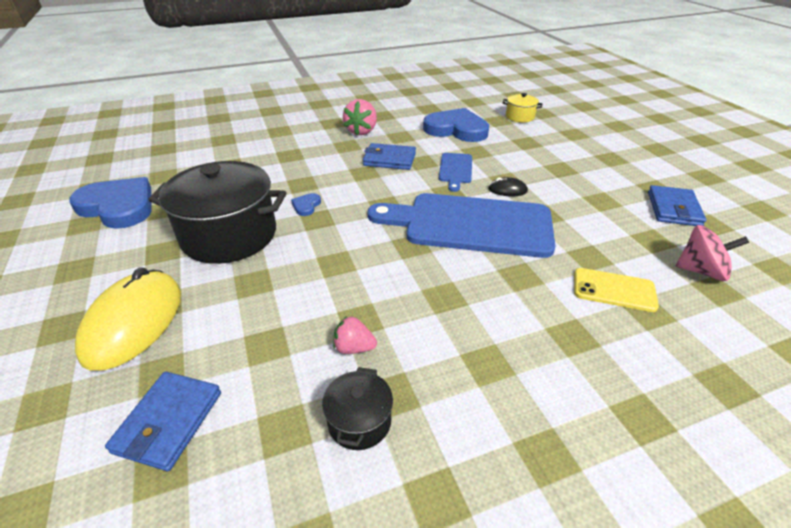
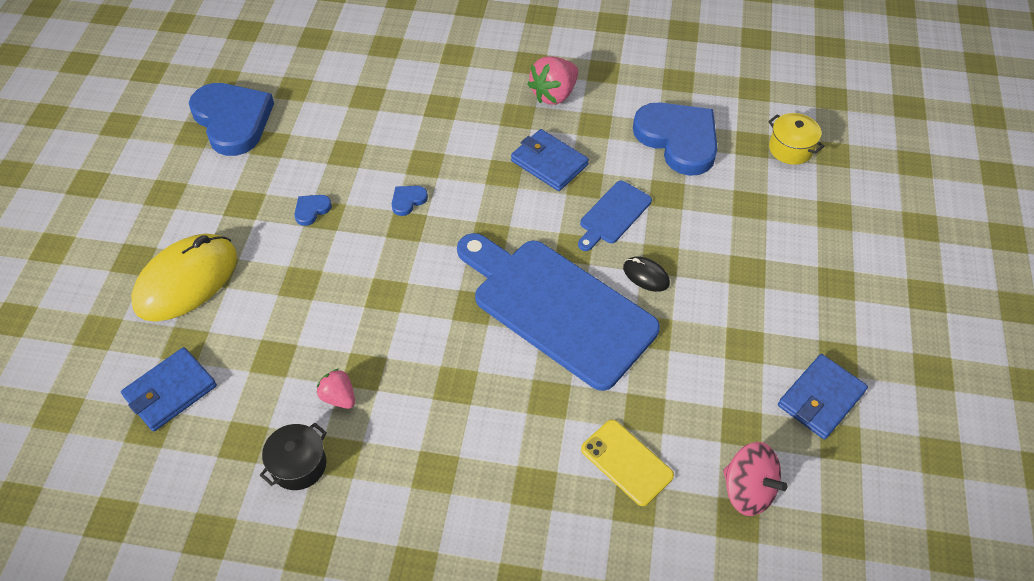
camera: 30 degrees right, 15 degrees up
(229, 235) = (311, 210): black pot -> blue heart

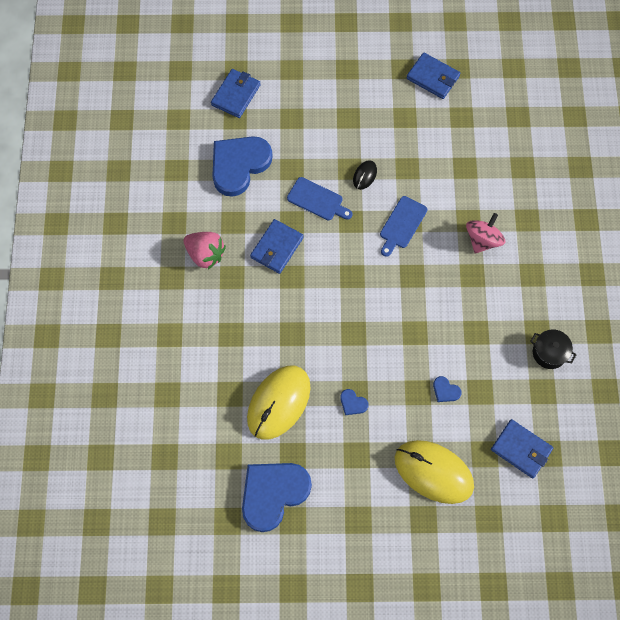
camera: 100 degrees left, 15 degrees up
(339, 139) = (279, 403): none -> yellow mouse
(339, 397) = (498, 342): pink strawberry -> none
(408, 200) = (331, 337): blue heart -> blue heart (445, 390)
(557, 308) = (402, 224): blue cutting board -> blue cutting board, size x0.46
(626, 462) = (499, 173): yellow phone -> none
(748, 490) = (500, 112): pink spinning top -> pink spinning top (482, 240)
(790, 149) = (236, 95): yellow pot -> blue wallet

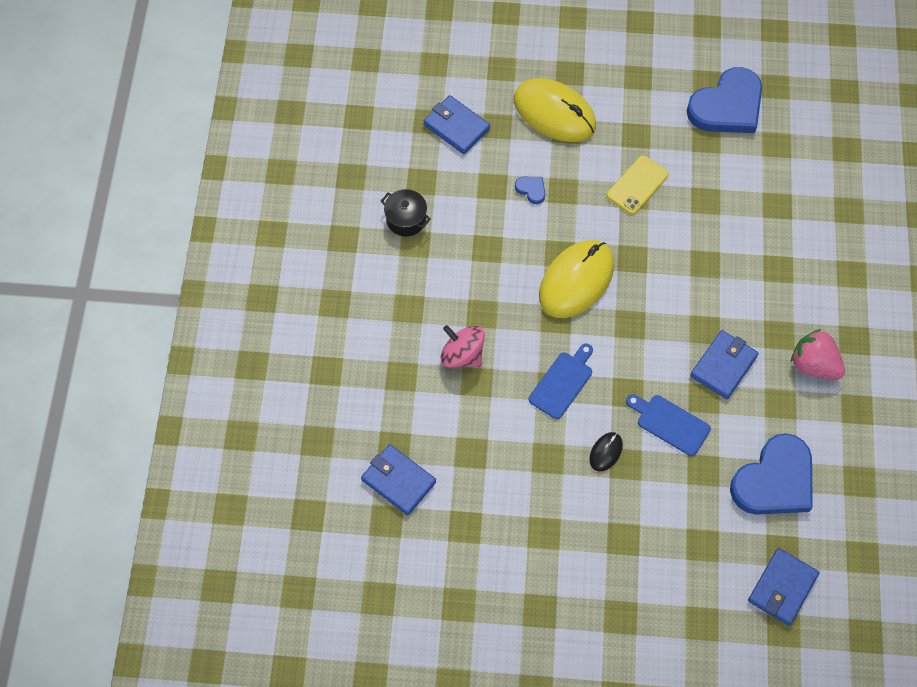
camera: 175 degrees left, 5 degrees down
(279, 403) = (721, 192): yellow mouse -> yellow mouse (576, 280)
(353, 403) = (637, 185): blue heart -> yellow phone
(432, 77) = (497, 592): blue wallet -> blue wallet (398, 481)
(482, 240) = (462, 355): pink spinning top -> pink spinning top turned 90 degrees clockwise

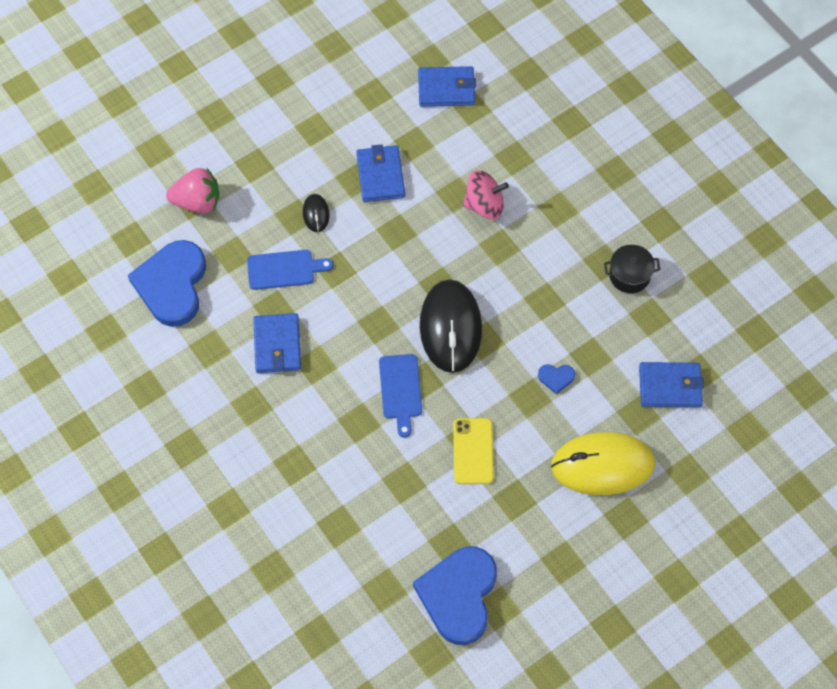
camera: 140 degrees right, 0 degrees up
(562, 382) = (391, 240): blue cutting board -> blue cutting board (400, 390)
(576, 280) = (450, 327): yellow mouse -> black mouse
(782, 588) = (113, 213): blue wallet -> blue wallet (380, 176)
(813, 365) = (205, 400): pink strawberry -> pink strawberry (197, 202)

